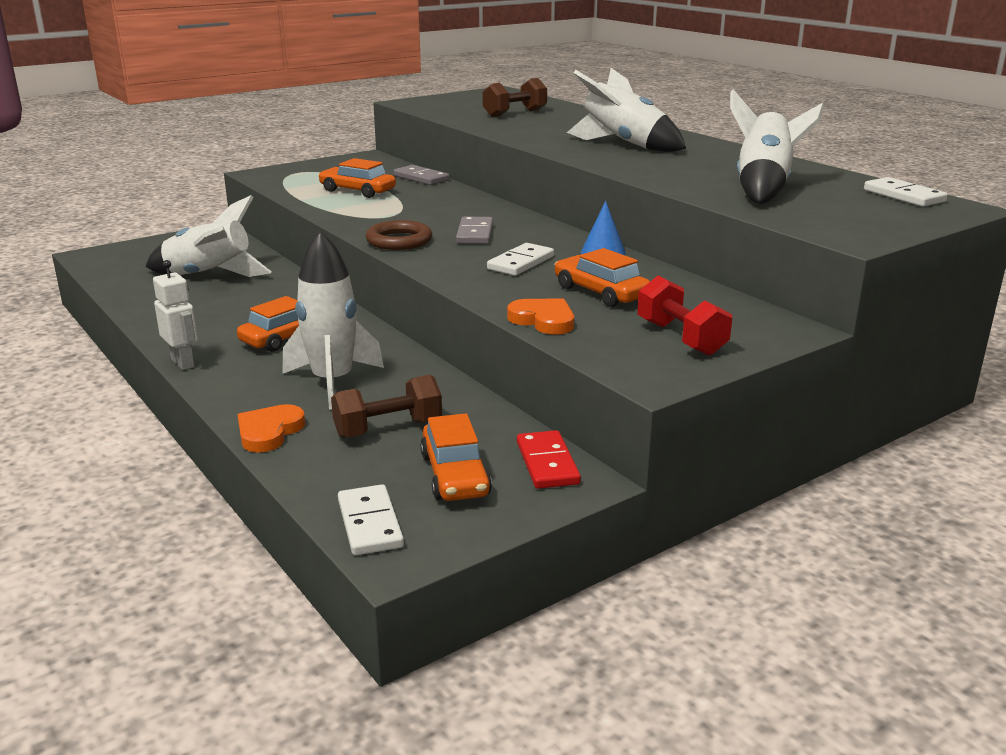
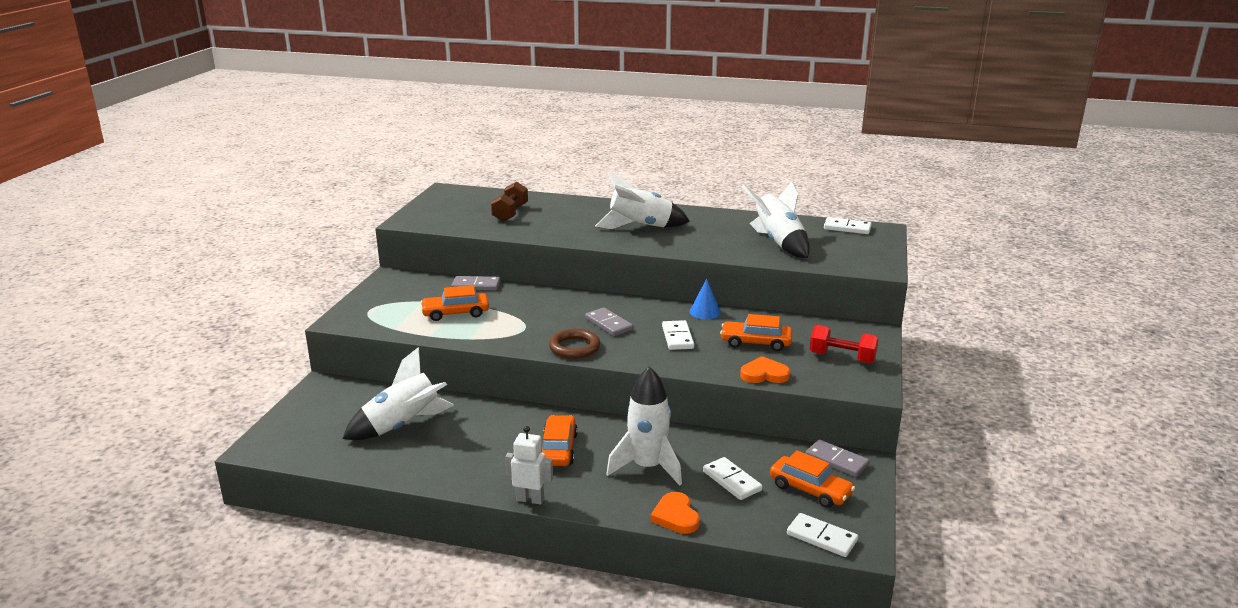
camera: 40 degrees left, 0 degrees up
(388, 429) = (732, 481): brown dumbbell -> white domino
(547, 463) = (836, 460): red domino -> grey domino

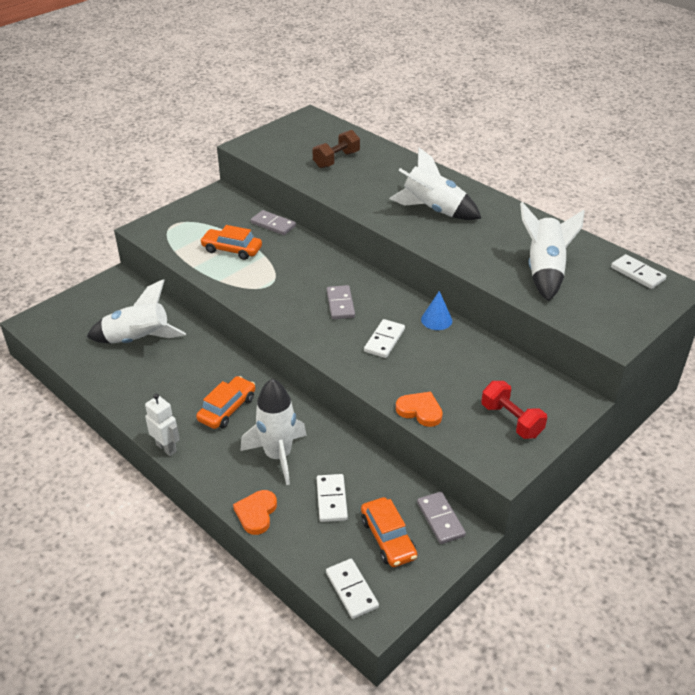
camera: 30 degrees right, 15 degrees up
(574, 347) = (289, 320): brown ring -> none
(756, 343) = (448, 372): orange car -> none

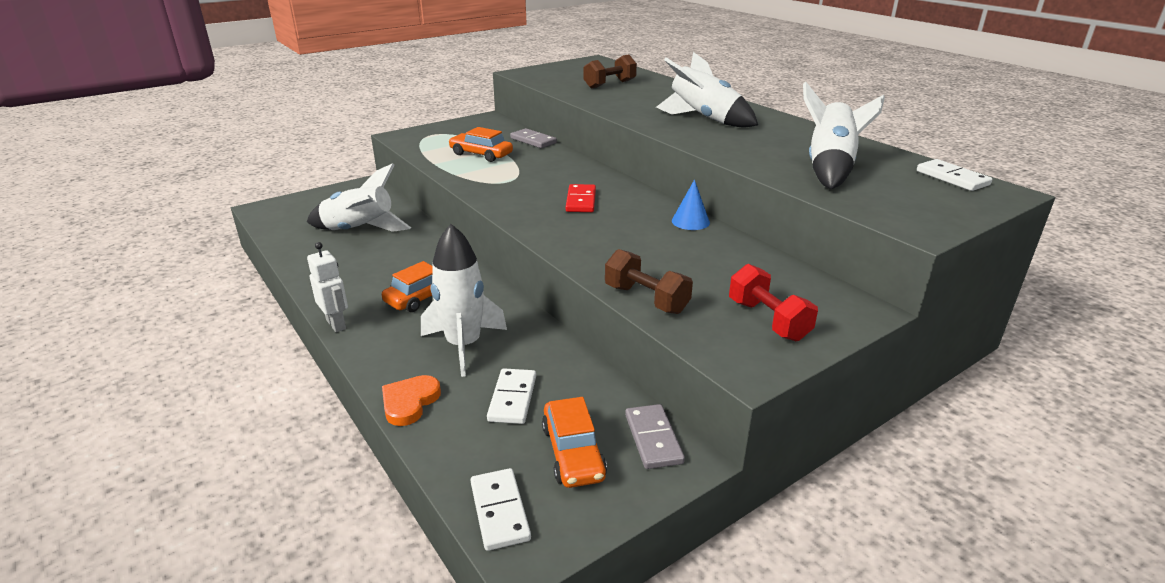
camera: 10 degrees right, 10 degrees down
(340, 304) = (581, 201): grey domino -> red domino
(384, 340) = (621, 233): white domino -> none
(420, 411) = (646, 299): orange heart -> brown dumbbell

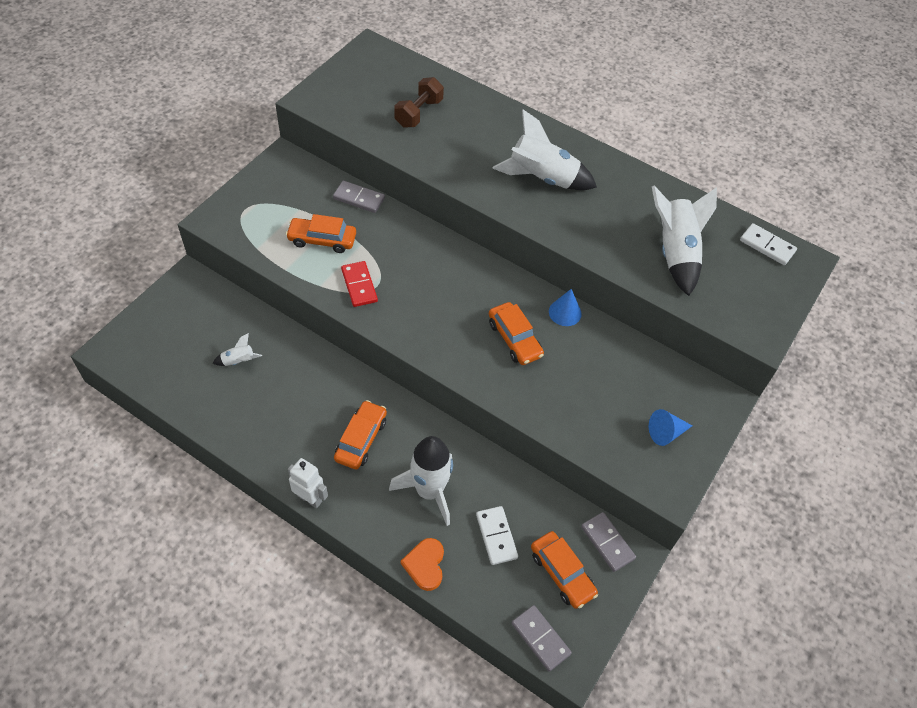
camera: 25 degrees left, 25 degrees up
(359, 230) = (238, 361): white rocket -> white rocket, size x0.45
(499, 511) = (540, 639): white domino -> grey domino
(581, 201) = (460, 303): red domino -> red domino (359, 285)
(622, 228) = (514, 339): none -> orange car
(646, 299) = (574, 433): brown dumbbell -> none
(768, 320) = (666, 433): red dumbbell -> blue cone

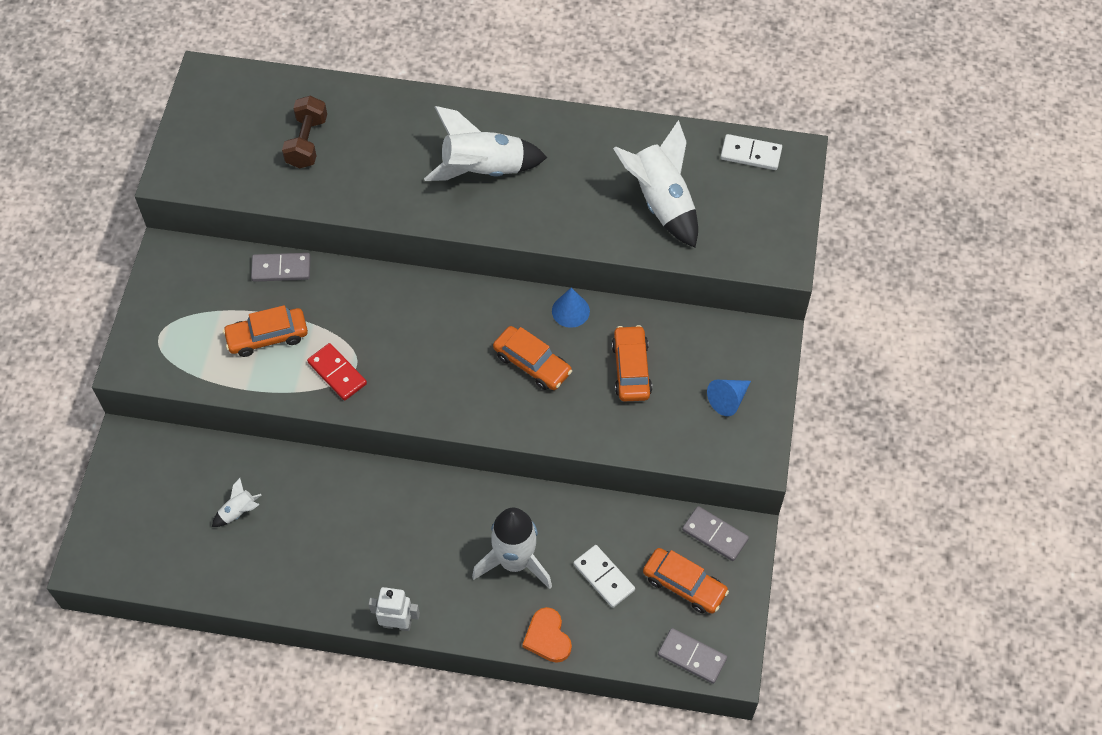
camera: 20 degrees left, 5 degrees up
(361, 439) = (417, 539): orange car -> orange car (631, 369)

